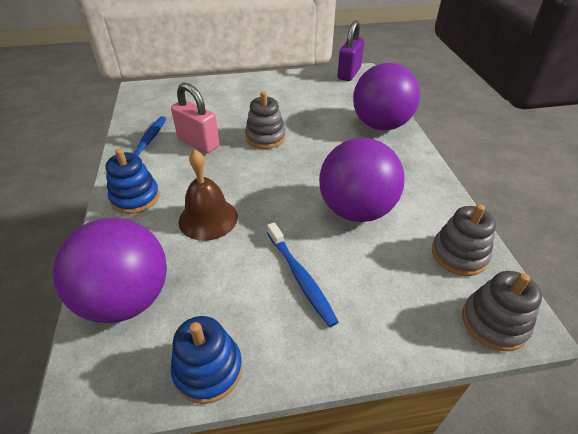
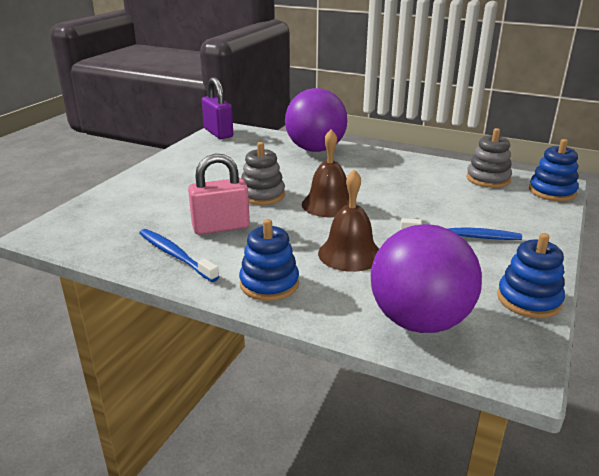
camera: 55 degrees left, 15 degrees down
(283, 174) = (329, 204): none -> brown bell
(356, 210) = (409, 193): purple ball -> none
(494, 322) = (552, 191): grey stacking toy -> blue stacking toy

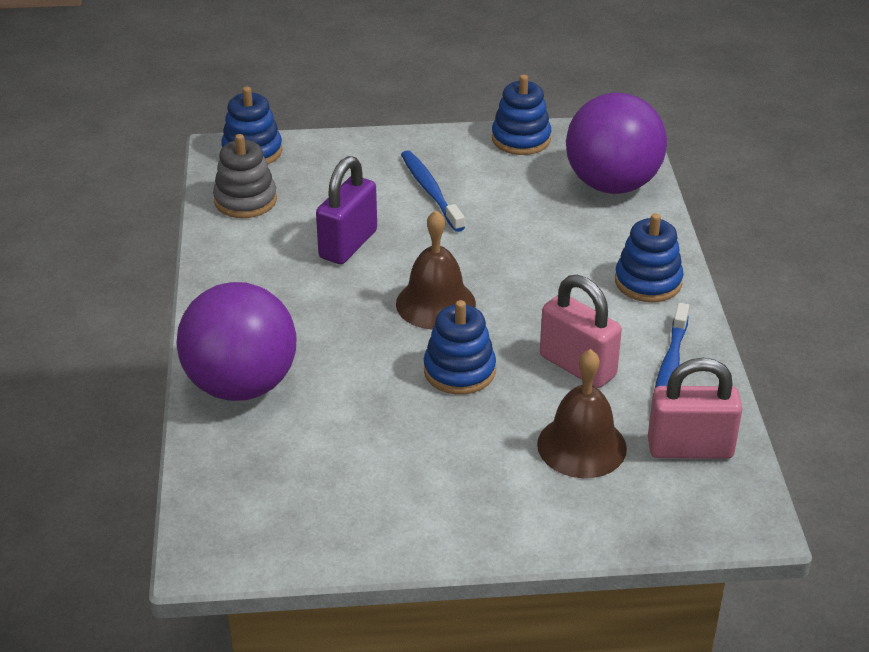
camera: 120 degrees left, 10 degrees up
(111, 236) = (690, 448): none -> pink padlock
(218, 133) = (238, 548): purple padlock -> purple padlock (348, 244)
(262, 195) = (459, 371): grey stacking toy -> blue stacking toy
(350, 254) = (540, 251): brown bell -> brown bell (581, 446)

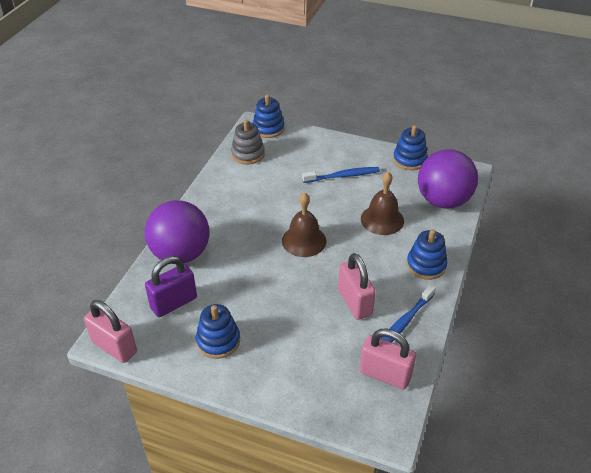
camera: 25 degrees right, 5 degrees up
(230, 559) = (114, 347): none -> pink padlock
(348, 244) = (281, 193): purple padlock -> purple padlock (174, 303)
(431, 191) = (342, 176): blue toothbrush -> blue toothbrush turned 75 degrees clockwise
(459, 371) = (291, 283): blue stacking toy -> blue stacking toy (218, 341)
(581, 446) = (326, 350): brown bell -> brown bell (382, 219)

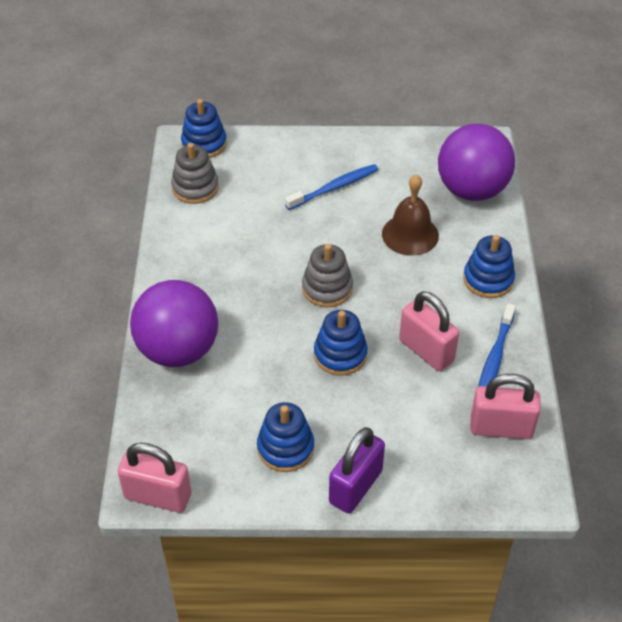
camera: 20 degrees left, 5 degrees up
(174, 303) = (204, 417): purple padlock -> purple padlock (355, 487)
(304, 240) = (327, 288): brown bell -> grey stacking toy
(409, 160) = (407, 144): blue stacking toy -> blue stacking toy (340, 354)

